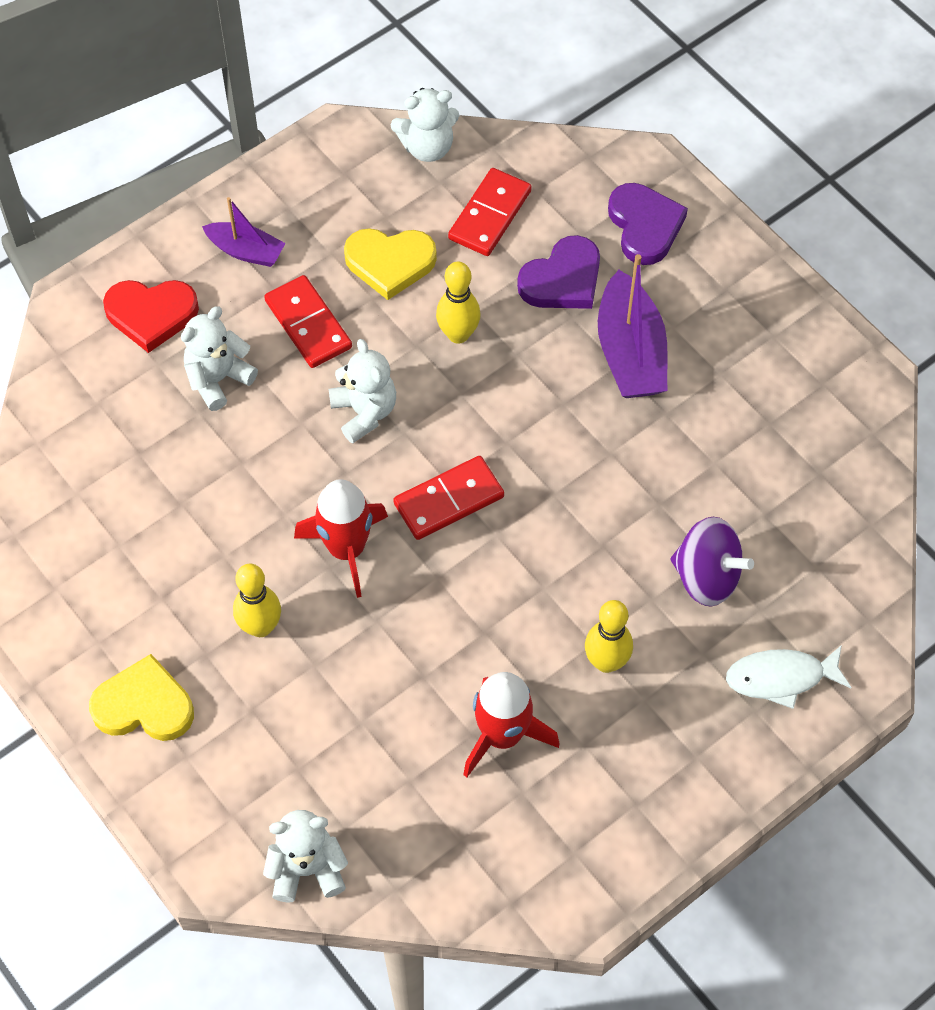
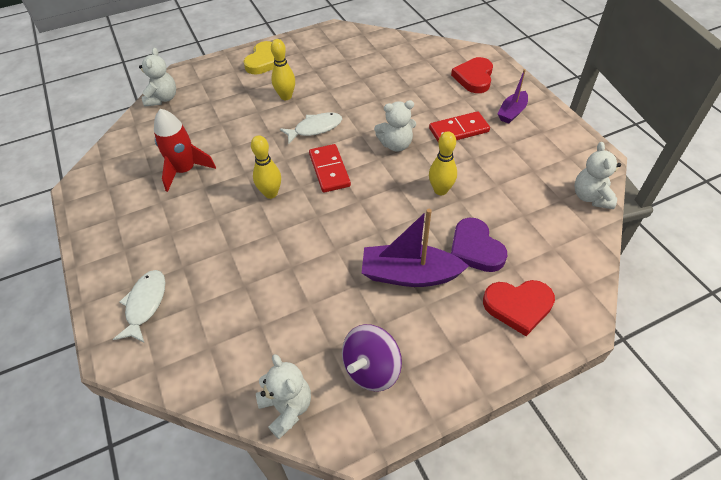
camera: 105 degrees right, 10 degrees down
(218, 379) = (430, 96): white teddy bear -> white teddy bear (287, 407)
(346, 549) = (315, 128): red rocket -> white fish
(390, 263) = (498, 167): yellow heart -> none
(489, 215) = (533, 219): red domino -> none
(606, 662) = (201, 220): yellow bowling pin -> yellow bowling pin (270, 193)
(644, 226) = (518, 306): purple heart -> red heart
(707, 577) = (230, 280): purple spinning top -> purple spinning top (371, 369)

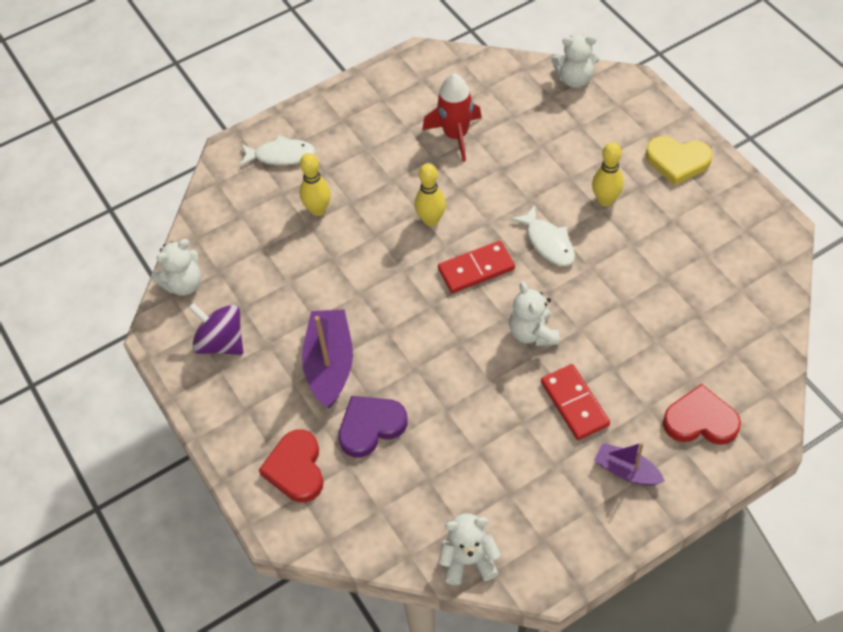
camera: 85 degrees right, 5 degrees up
(440, 190) = (458, 387): yellow bowling pin -> yellow bowling pin (318, 210)

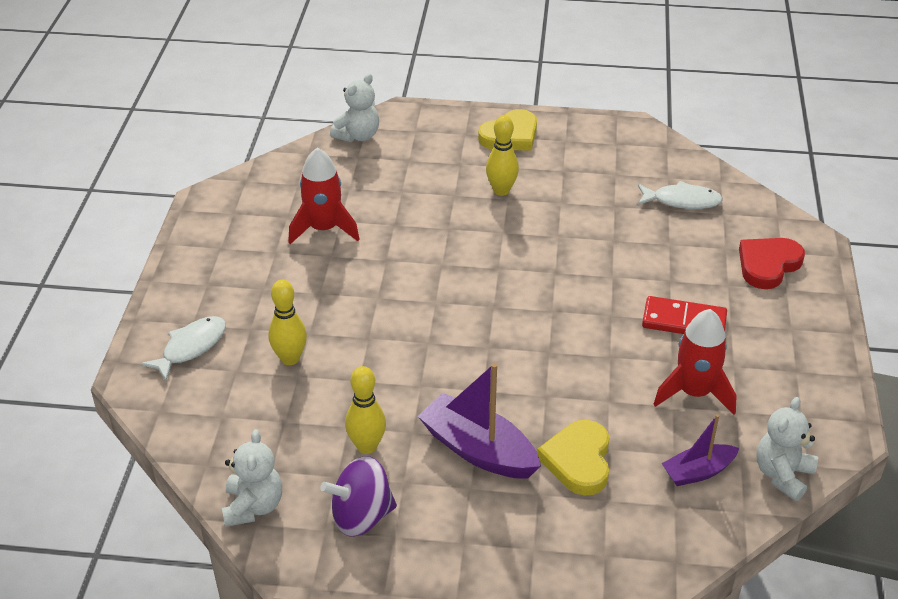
camera: 55 degrees left, 15 degrees down
(296, 469) = (572, 541): red heart -> none
(370, 427) = (578, 460): purple heart -> yellow heart
(431, 220) = (396, 295): yellow bowling pin -> yellow bowling pin (367, 446)
(476, 269) = (483, 298): red domino -> none
(502, 456) = (694, 393): none -> red rocket
(532, 333) = (587, 304): white teddy bear -> none
(548, 242) = (505, 243): white fish -> white fish (682, 201)
(626, 471) = (778, 330): purple boat -> purple boat (698, 472)

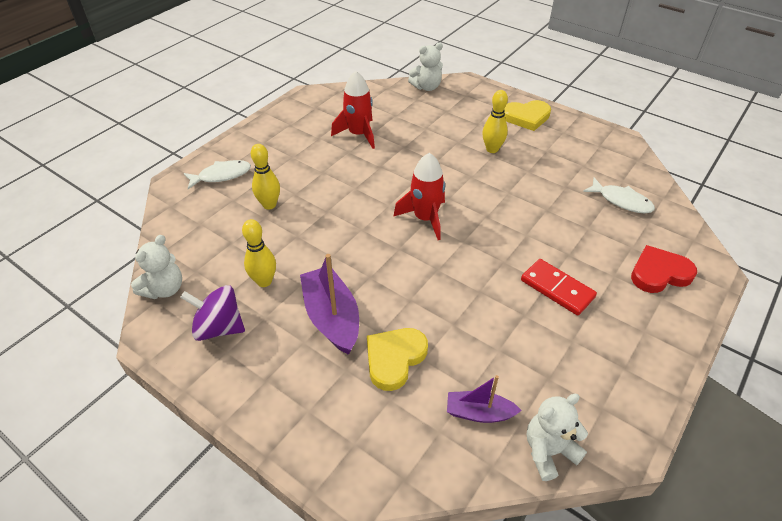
camera: 30 degrees right, 5 degrees up
(694, 393) = (524, 347): red rocket -> red rocket (425, 218)

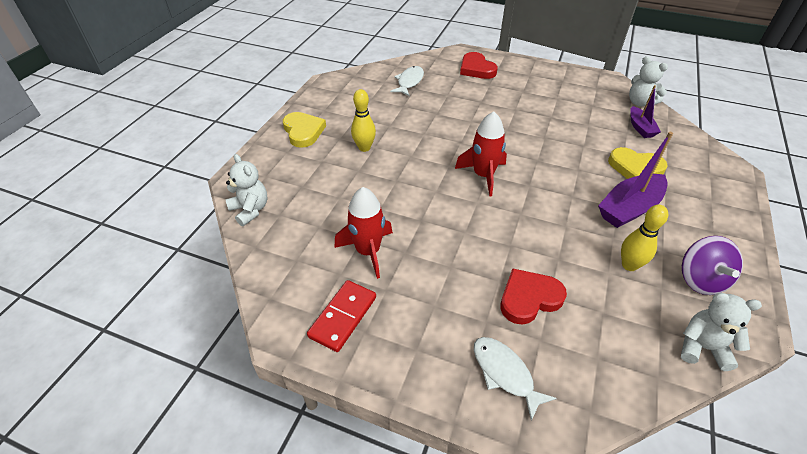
camera: 105 degrees left, 0 degrees up
(269, 205) = (529, 298): yellow bowling pin -> red heart
(557, 289) = (518, 105): red domino -> red domino (343, 317)

